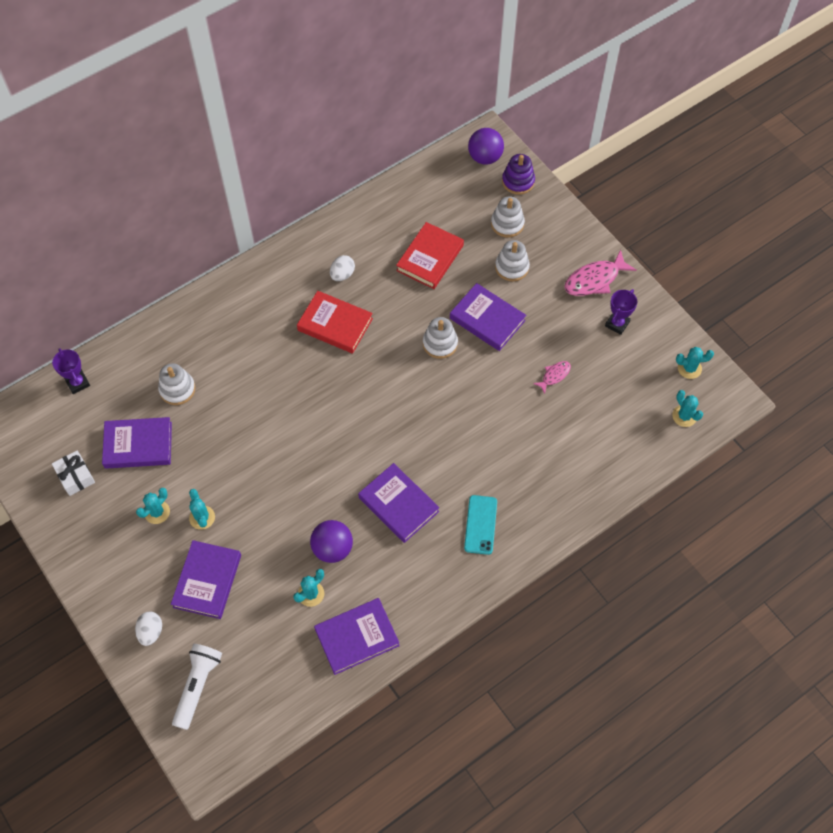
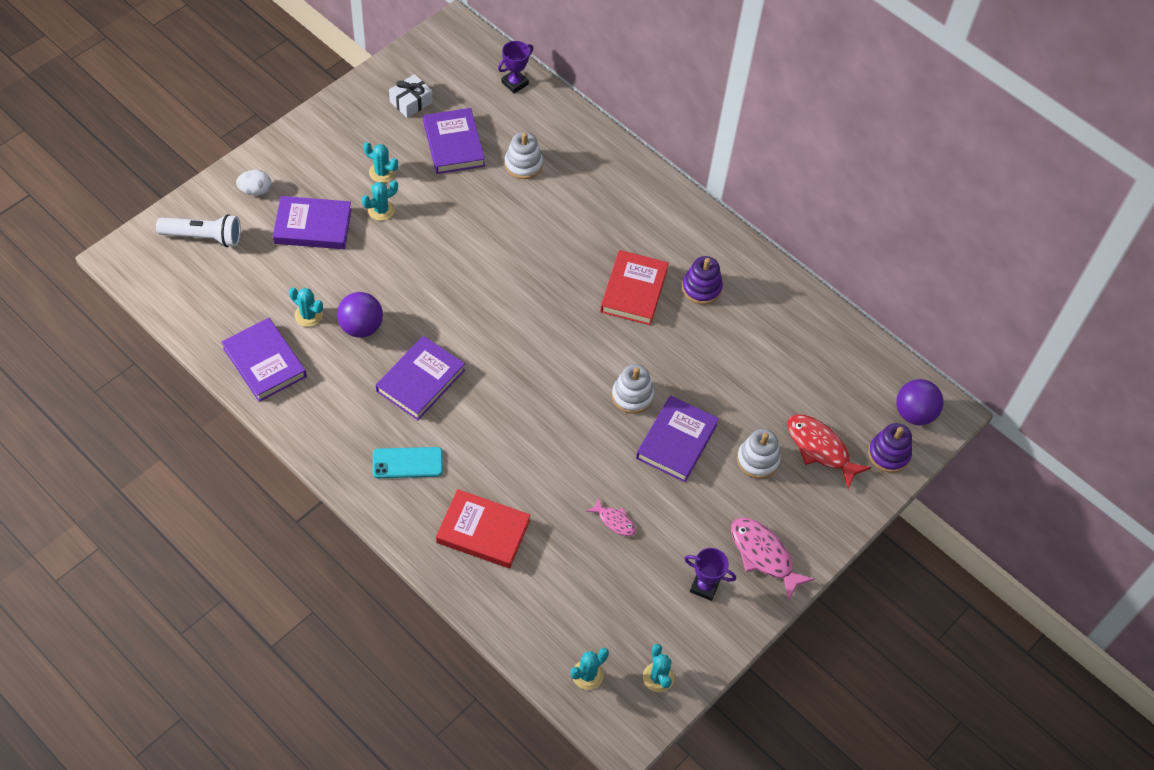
camera: 75 degrees right, 5 degrees down
(342, 274) = (701, 288): white egg -> purple stacking toy
(430, 258) = (747, 372): red book -> red book (483, 531)
(507, 224) = (820, 448): white stacking toy -> red fish

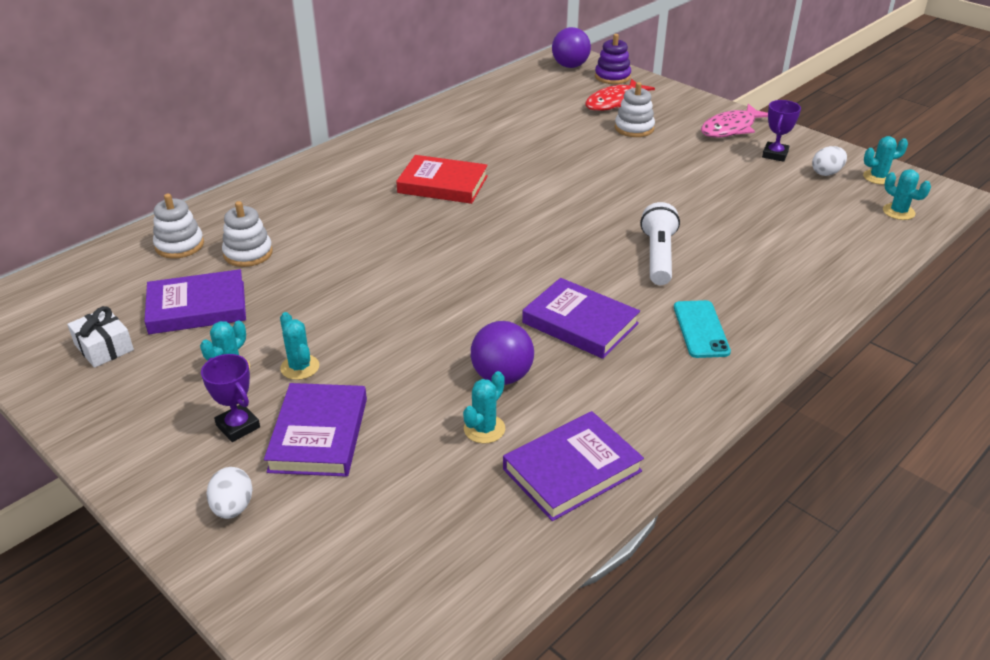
camera: 85 degrees left, 20 degrees down
(203, 237) = (323, 569): white flashlight -> white flashlight (658, 256)
(483, 531) = (770, 273): red book -> none
(515, 83) = (108, 261): purple trophy -> purple trophy (238, 426)
(614, 521) = (725, 197): pink fish -> none
(632, 396) = (576, 186): white stacking toy -> white stacking toy (179, 245)
(666, 628) = (826, 173): none -> white egg
(676, 441) = (624, 165): purple book -> none
(701, 288) = (440, 149): purple stacking toy -> none

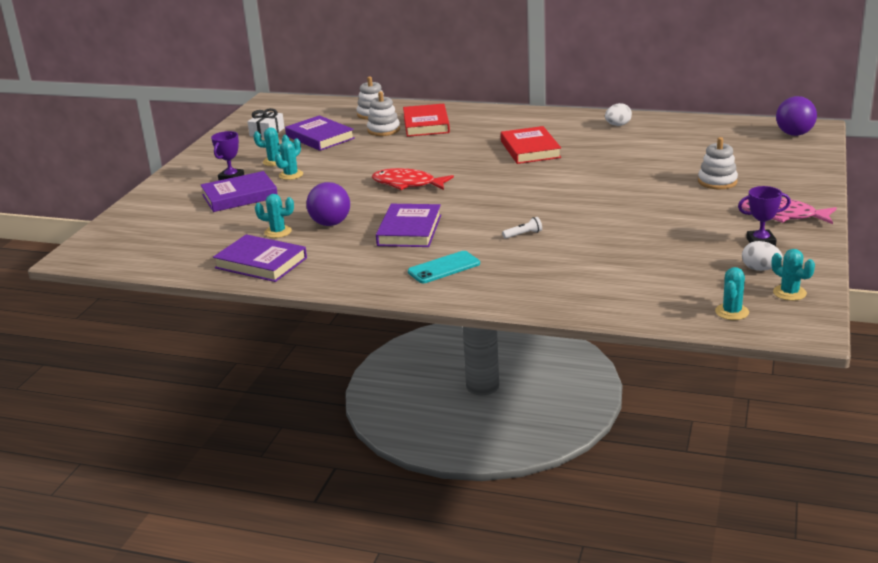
camera: 65 degrees right, 10 degrees down
(233, 507) = (173, 196): white egg -> white egg (618, 125)
(275, 220) = (426, 124): none -> red book
(612, 77) = (803, 152): purple stacking toy -> none
(614, 102) = (754, 164): red fish -> red fish (407, 184)
(658, 256) = (523, 234): white flashlight -> white flashlight, size x0.47

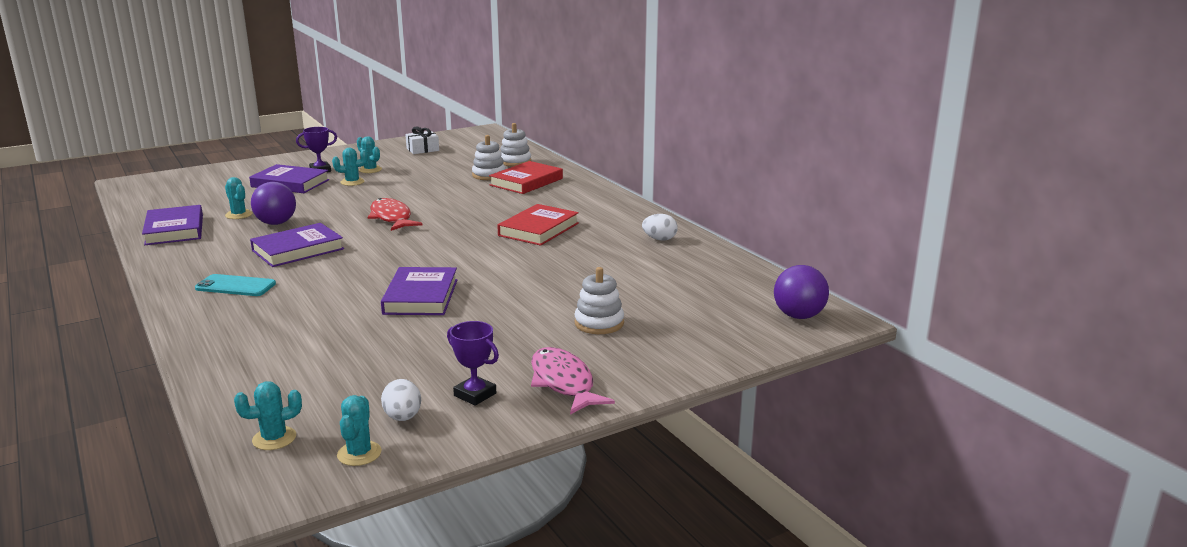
camera: 40 degrees right, 5 degrees down
(320, 137) = (439, 165): purple book -> purple book (421, 296)
(523, 234) = (345, 289): white flashlight -> none

